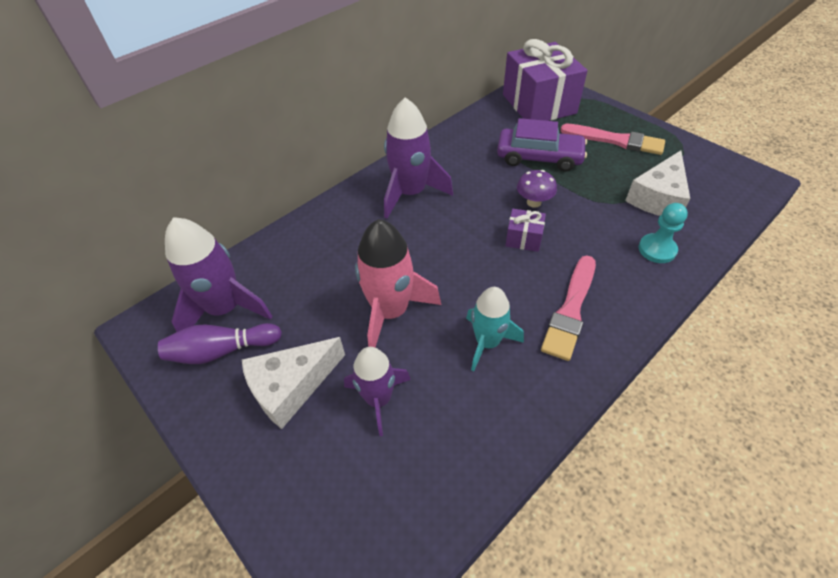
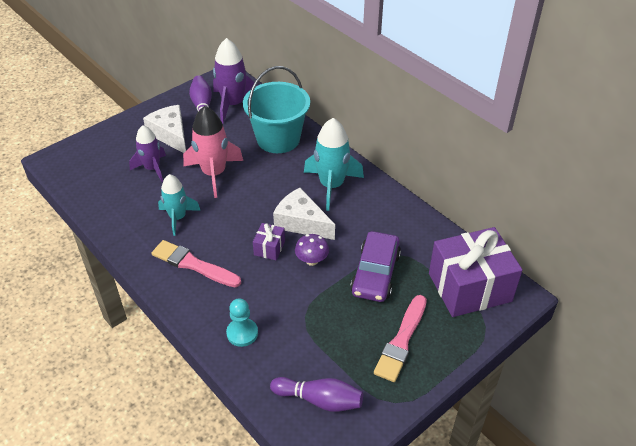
camera: 90 degrees right, 5 degrees down
(318, 248) = (278, 139): none -> turquoise bucket
(411, 193) = (331, 186): purple rocket -> turquoise rocket
(658, 197) = (308, 353): white cheese -> white cheese (301, 222)
(706, 187) = (319, 400): none -> purple bowling pin

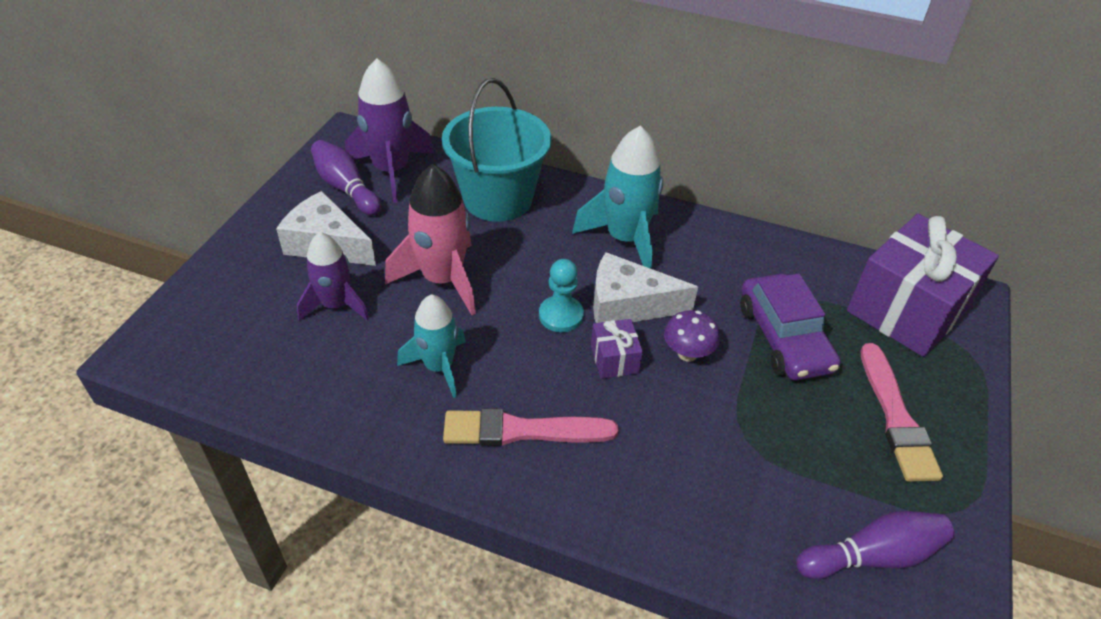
camera: 30 degrees left, 0 degrees up
(242, 333) = (682, 506): turquoise pawn -> turquoise pawn (561, 315)

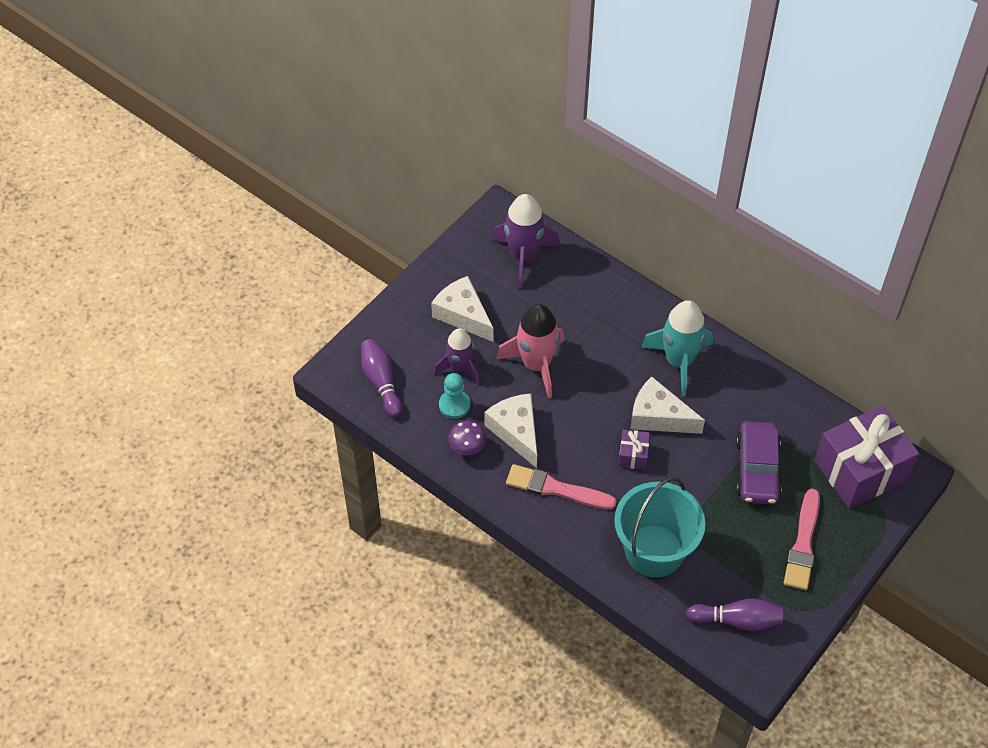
camera: 20 degrees right, 10 degrees up
(346, 188) = (486, 266): purple bowling pin -> purple bowling pin (381, 382)
(439, 367) = (516, 431): turquoise rocket -> white cheese
(498, 199) = (596, 302): turquoise bucket -> turquoise bucket (654, 551)
(561, 315) = (609, 413): turquoise pawn -> turquoise pawn (454, 405)
(687, 353) = (684, 464): purple mushroom -> purple mushroom (467, 448)

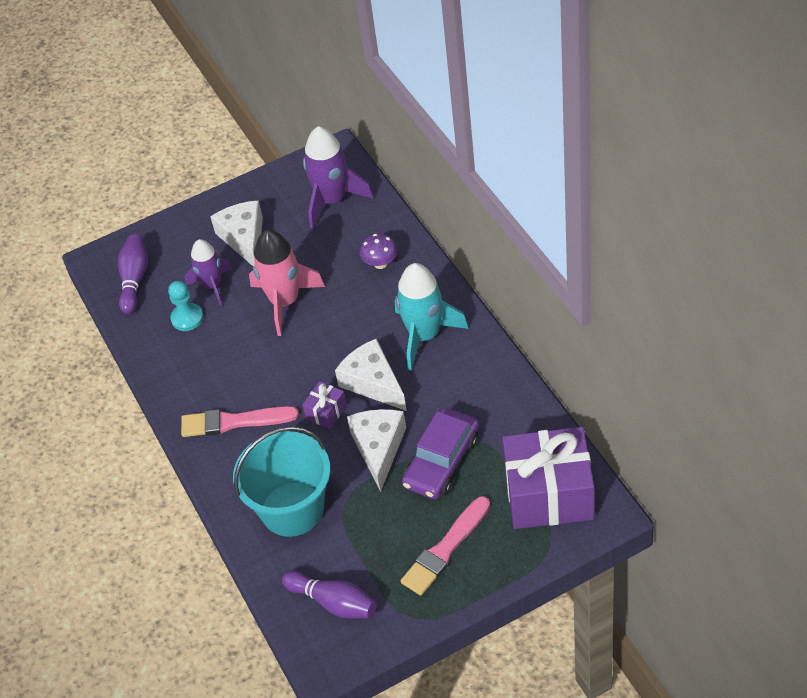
camera: 30 degrees right, 5 degrees down
(467, 448) = (175, 360): purple mushroom -> purple mushroom (380, 263)
(516, 431) = (229, 358): white cheese -> white cheese (379, 448)
(556, 489) = (234, 422): pink brush -> pink brush turned 45 degrees counterclockwise

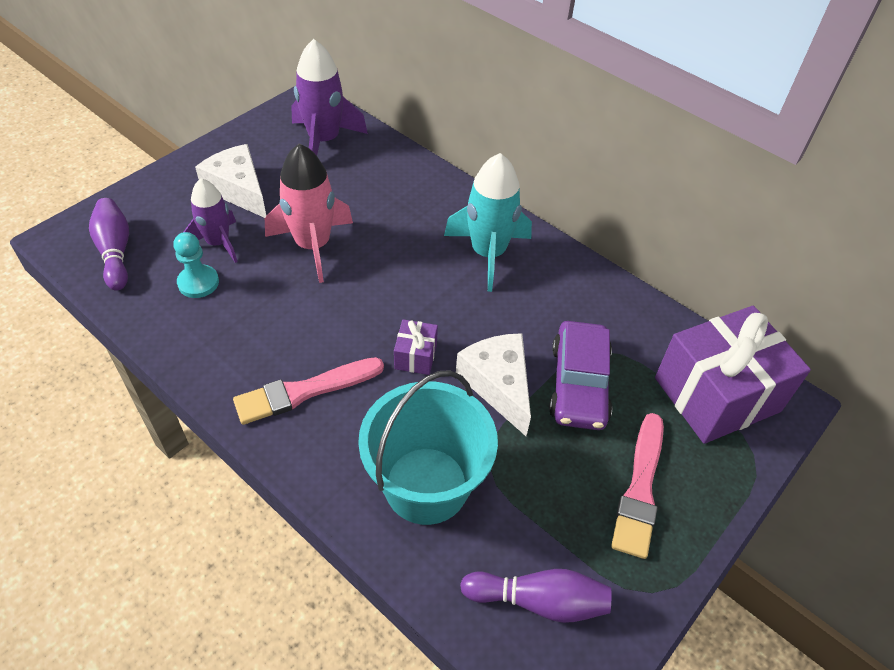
camera: 30 degrees left, 0 degrees up
(373, 382) = (455, 312): white cheese -> none
(380, 263) = (404, 191): purple mushroom -> none

